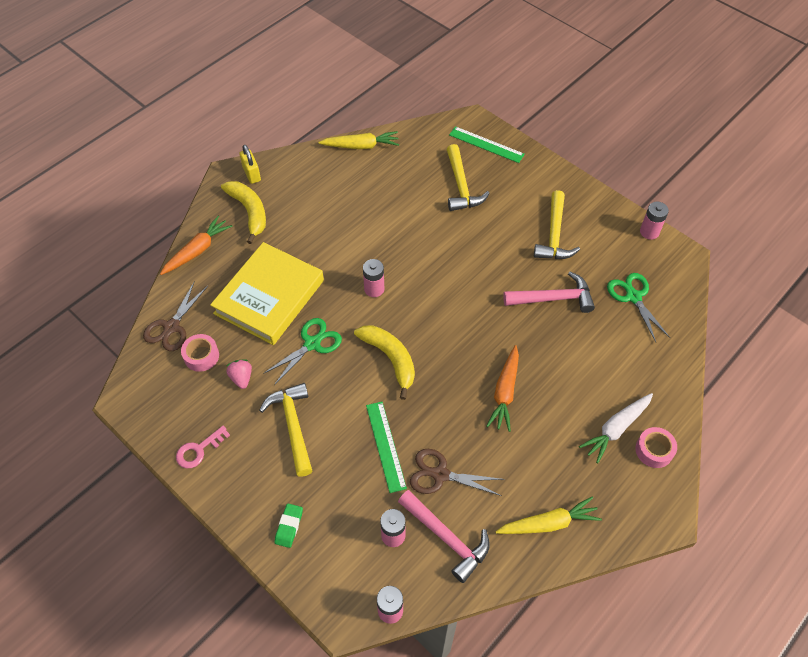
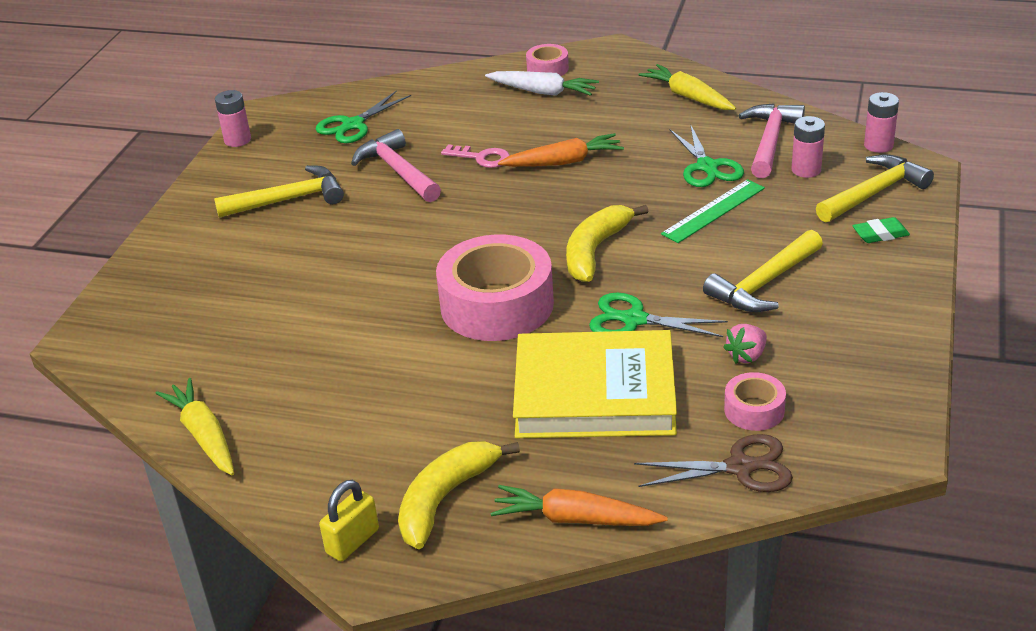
camera: 115 degrees left, 20 degrees down
(198, 450) = (881, 342): pink key -> pink key (482, 158)
(374, 289) = (497, 305): pink battery -> pink tape
(440, 474) = (707, 167): brown scissors -> green scissors
(461, 186) = (241, 300): yellow hammer -> yellow hammer (874, 193)
(486, 144) = (133, 308): green ruler -> none

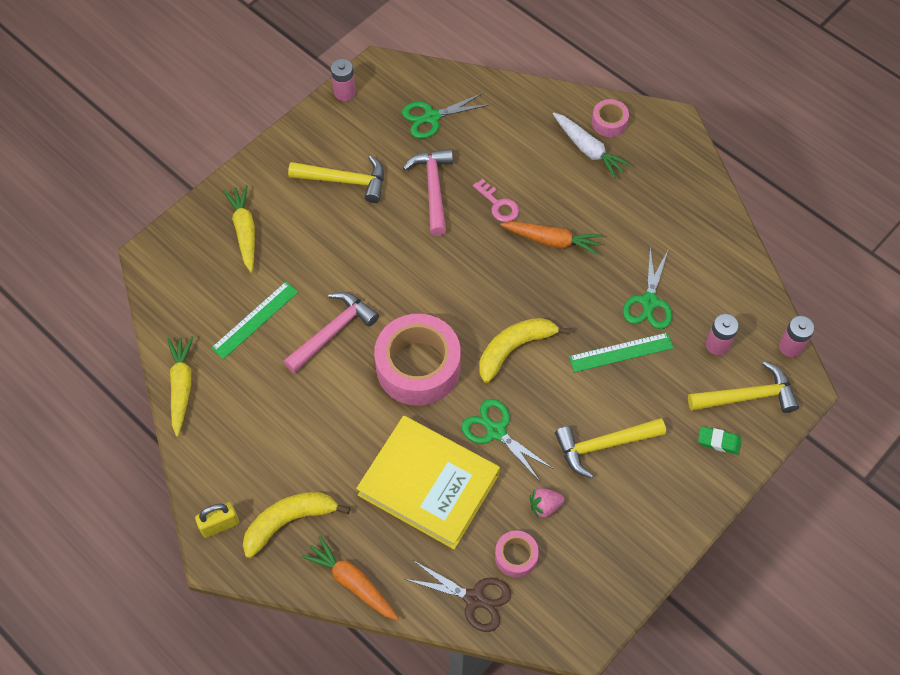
camera: 25 degrees right, 25 degrees up
(261, 342) = (255, 319): none -> green ruler
(688, 97) = (690, 213): yellow carrot -> yellow carrot (244, 231)
(770, 141) = (714, 298): pink hammer -> pink hammer (333, 332)

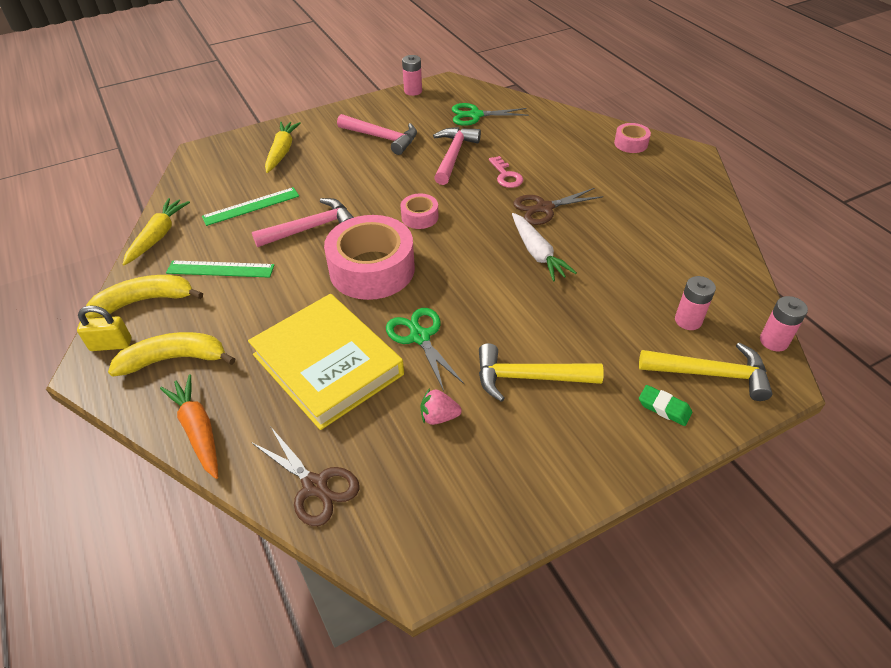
camera: 20 degrees right, 15 degrees down
(345, 181) = (382, 138): yellow hammer -> pink hammer
(514, 349) = (471, 276): yellow banana -> yellow banana (145, 301)
(516, 556) = (383, 456): pink tape -> pink tape (419, 217)
(552, 240) = (544, 208): orange carrot -> brown scissors
(588, 149) = (604, 156): white carrot -> white carrot (537, 253)
(621, 352) = (579, 303): green ruler -> green ruler (220, 269)
(649, 302) = (624, 271): green scissors -> none

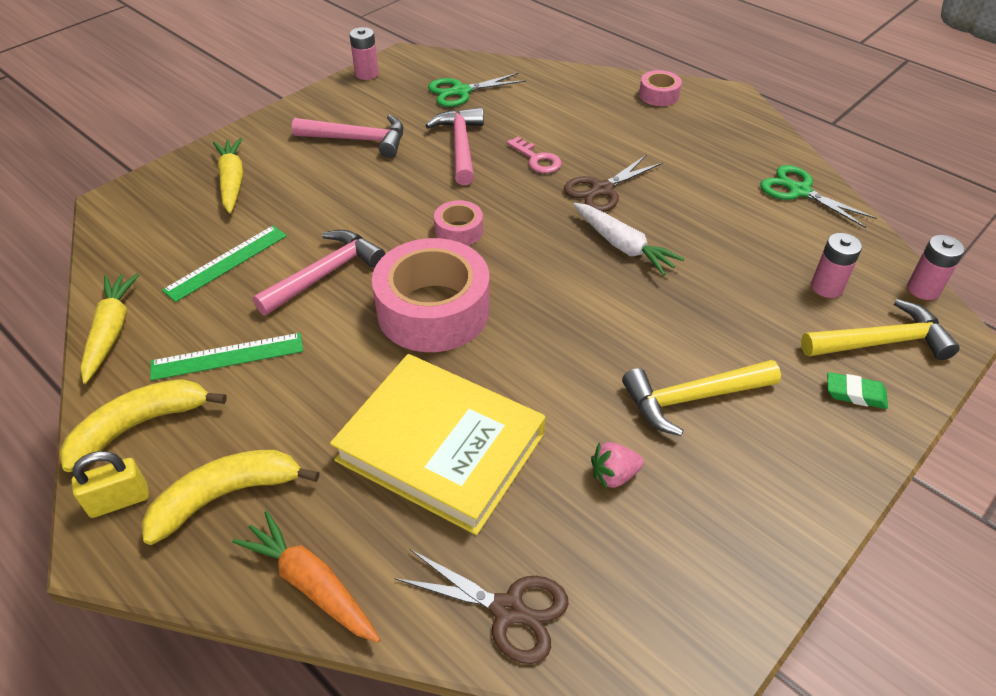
camera: 20 degrees left, 0 degrees up
(420, 337) = (539, 382): green scissors -> green scissors (799, 191)

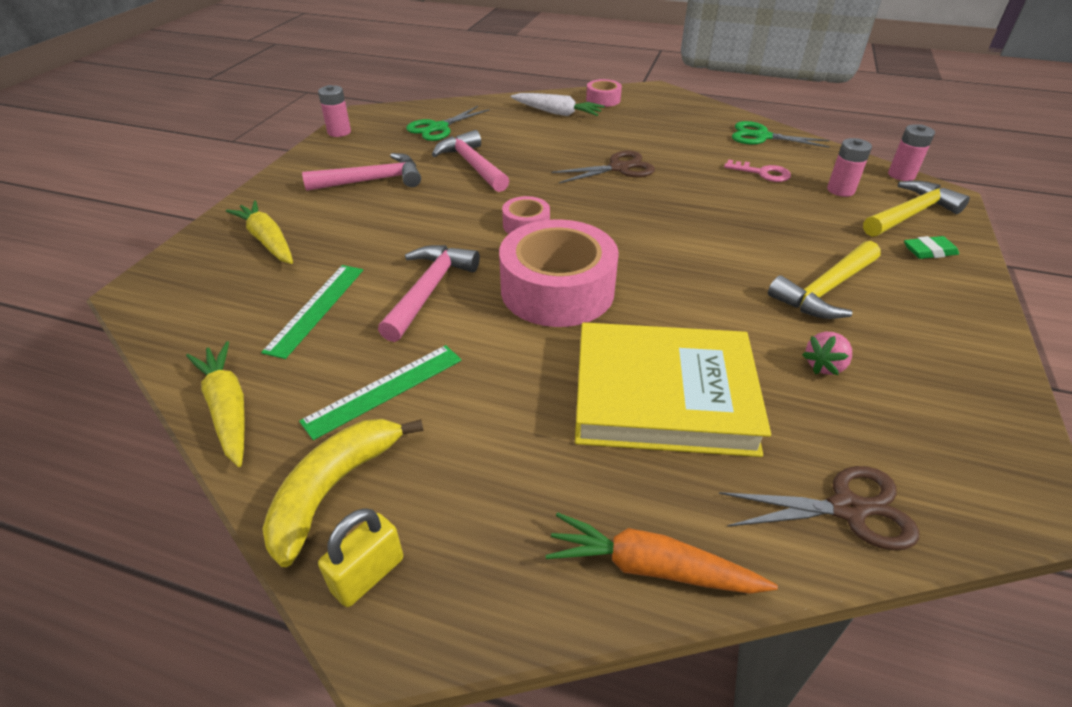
camera: 25 degrees left, 5 degrees down
(225, 496) = (489, 520): yellow banana -> none
(537, 159) = (547, 160): pink key -> pink key (763, 173)
(602, 189) = (618, 168): brown scissors -> brown scissors turned 135 degrees counterclockwise
(622, 246) = (671, 201): white carrot -> white carrot (557, 113)

